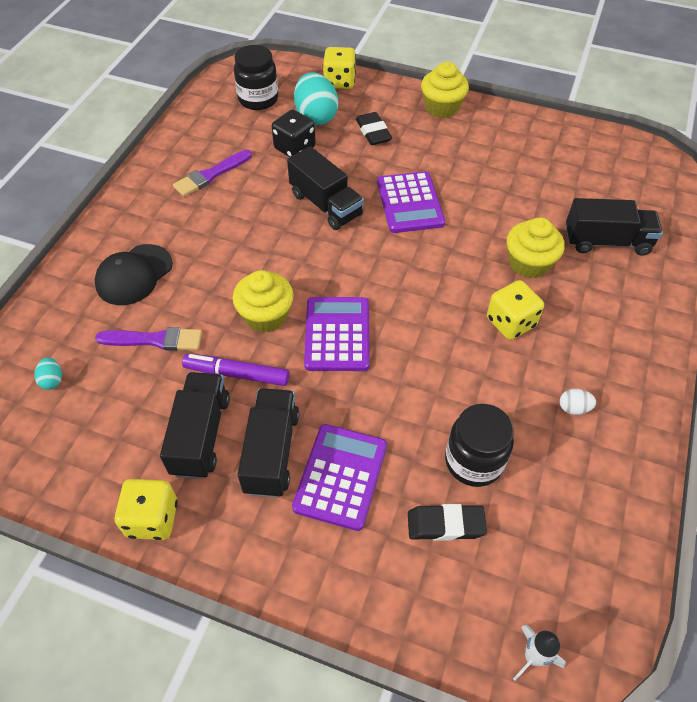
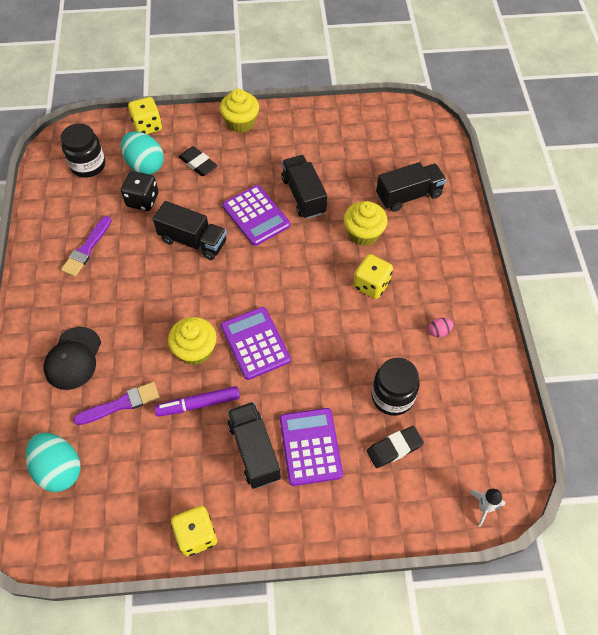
camera: 25 degrees left, 5 degrees up
(52, 380) = (59, 469): turquoise egg -> turquoise egg, size x2.24
(200, 435) = (197, 461): black truck -> black truck (303, 196)
(573, 408) = (439, 331): white egg -> pink egg

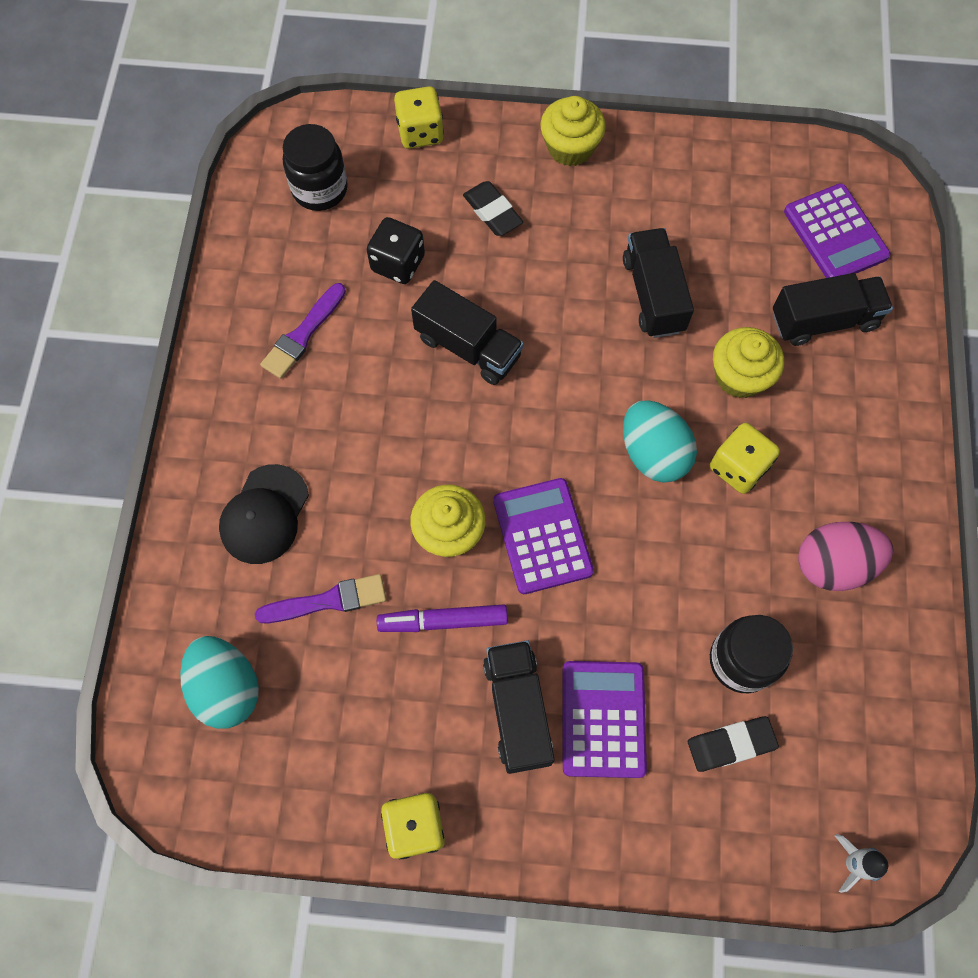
camera: 10 degrees right, 10 degrees up
(145, 165) = (408, 202): turquoise egg -> turquoise egg (653, 453)
(256, 216) = (572, 318): purple calculator -> purple calculator (835, 234)
(439, 331) = (833, 564): pink egg -> pink egg, size x2.24

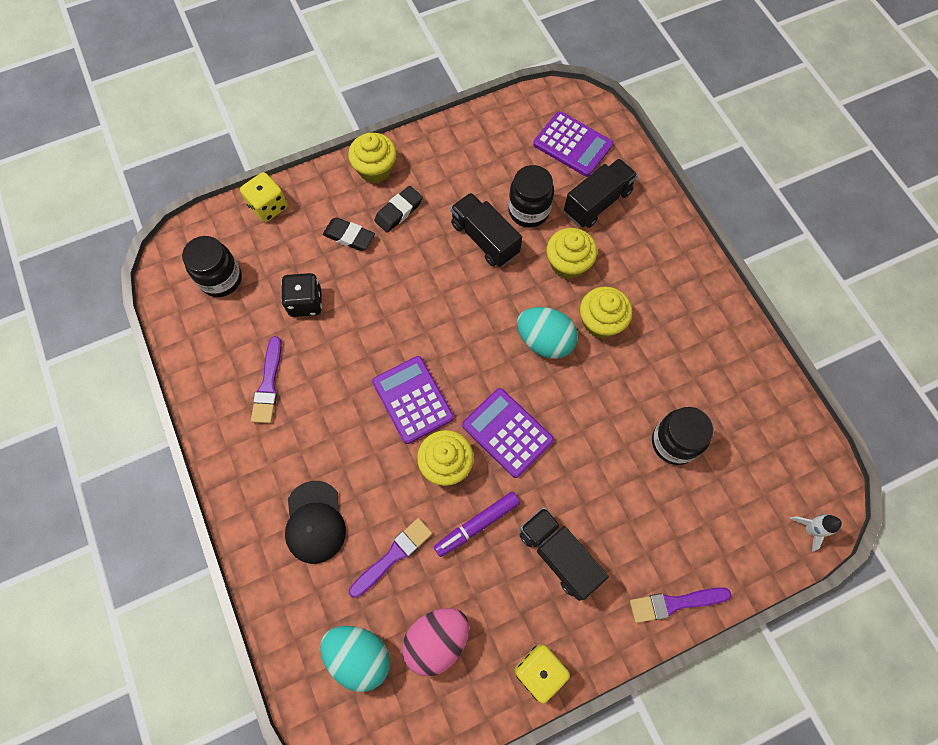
camera: 30 degrees left, 0 degrees up
(468, 347) = (386, 334): black truck -> none
(603, 719) = (614, 528): purple calculator -> purple calculator (412, 400)
(623, 847) = (674, 603): none -> purple brush
(729, 288) = (529, 211): none -> black jar
(730, 744) = (698, 499): black eraser -> black eraser (399, 211)
(738, 467) = (601, 322): yellow dice -> yellow cupcake
(833, 564) = (691, 352): pink egg -> pink egg (437, 640)

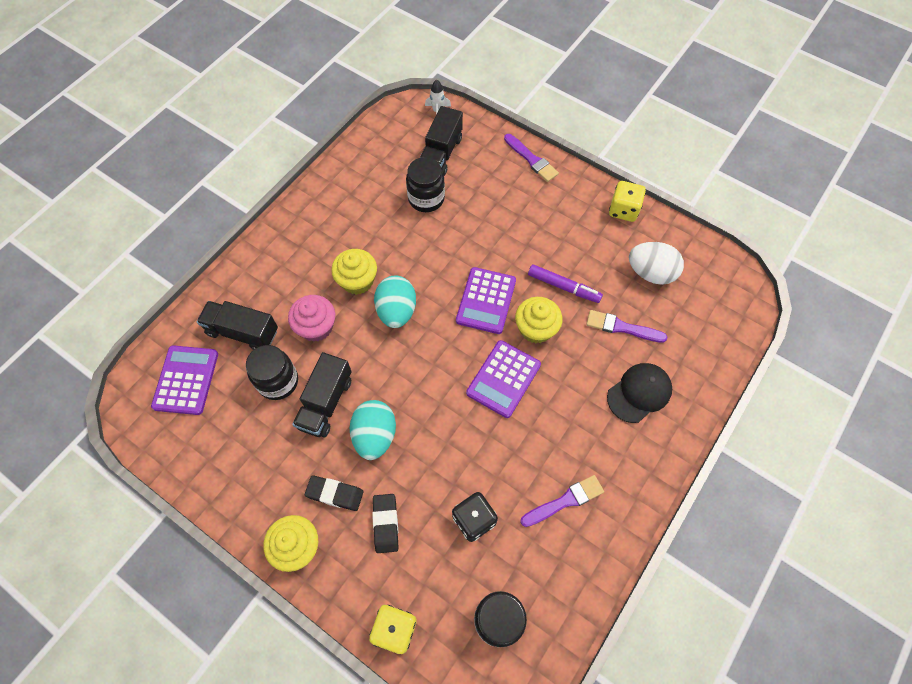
camera: 120 degrees left, 5 degrees down
(359, 655) = (695, 312): turquoise egg -> turquoise egg (375, 435)
(437, 640) = (650, 273): pink egg -> white egg
(558, 555) = (548, 231): black truck -> black truck (441, 153)
(568, 263) = (316, 327): yellow cupcake -> pink cupcake

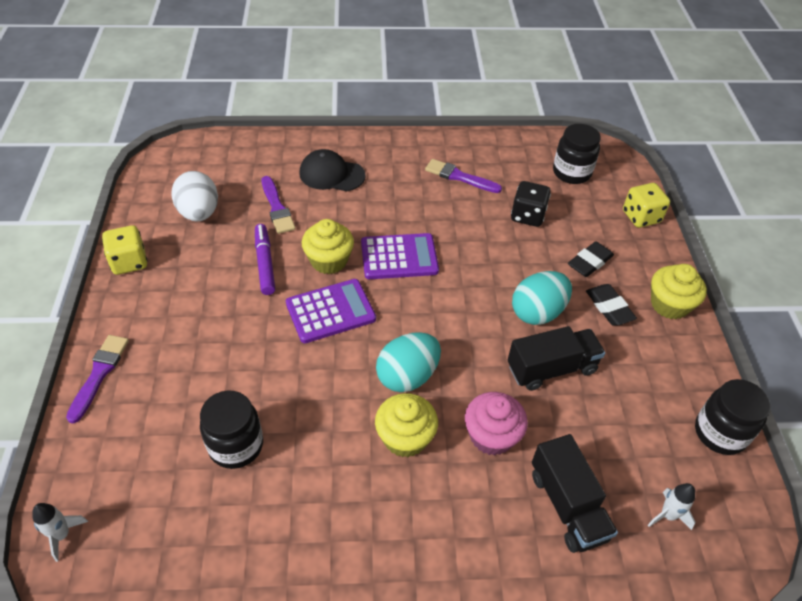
camera: 130 degrees left, 15 degrees down
(186, 380) = (667, 515): purple calculator -> white rocket
(278, 381) = (576, 424): black jar -> black jar (720, 433)
(441, 153) = (146, 477): black truck -> none

